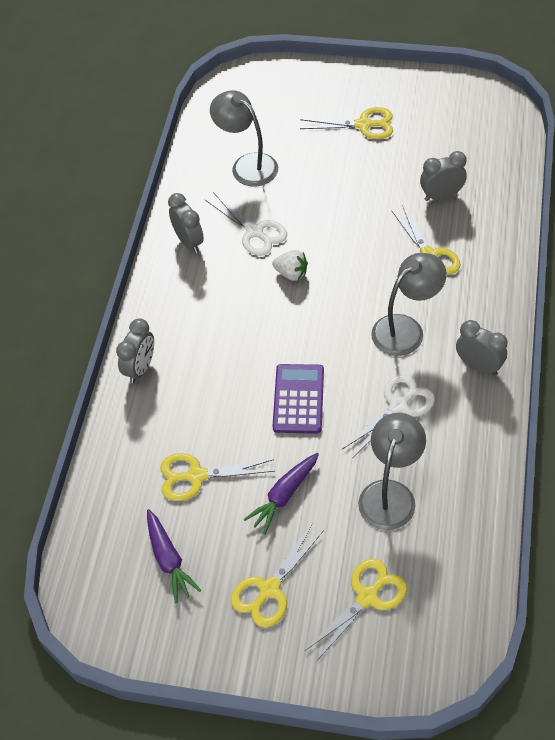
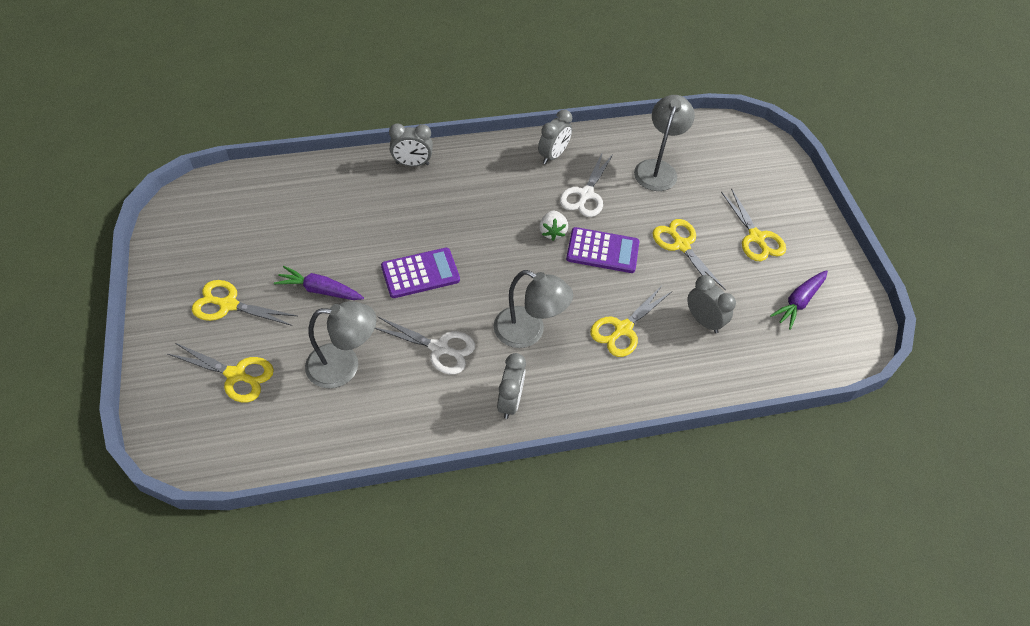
camera: 60 degrees right, 0 degrees up
(169, 560) = (240, 234): purple carrot -> purple carrot (798, 302)
(196, 476) = (322, 228): yellow scissors -> yellow scissors (681, 245)
(332, 241) = (602, 251): none -> purple calculator

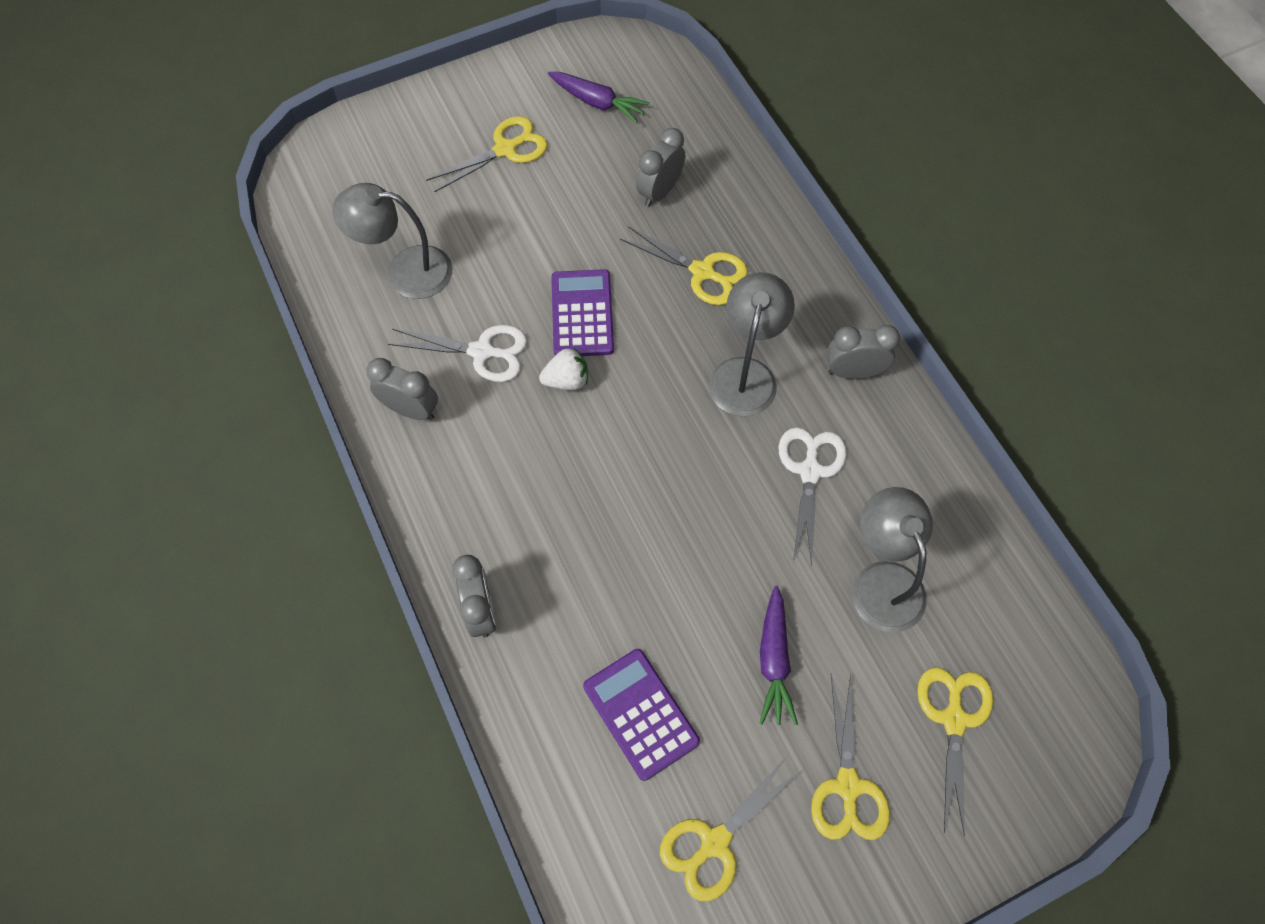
camera: 100 degrees left, 10 degrees up
(420, 273) = (697, 531): purple calculator -> purple calculator (640, 714)
(681, 245) = (544, 227): yellow scissors -> yellow scissors (715, 842)

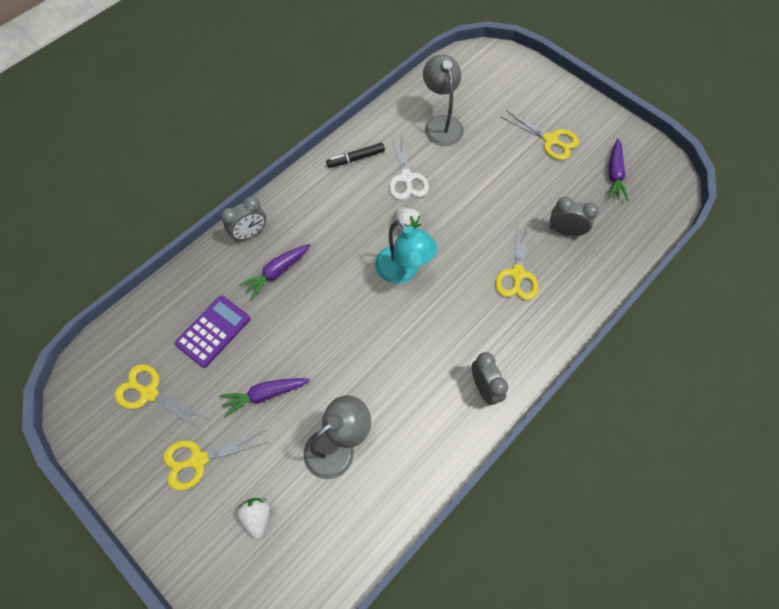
camera: 70 degrees right, 0 degrees up
(411, 409) = (356, 158): grey clock -> black marker
(572, 588) = (276, 272): none -> purple carrot
(582, 314) = (454, 218): purple calculator -> none
(642, 410) = (403, 271): none -> turquoise lamp
(746, 373) = (454, 322): grey lamp -> none
(810, 471) = (399, 380): white scissors -> none
(954, 719) = (257, 517): yellow scissors -> white strawberry

